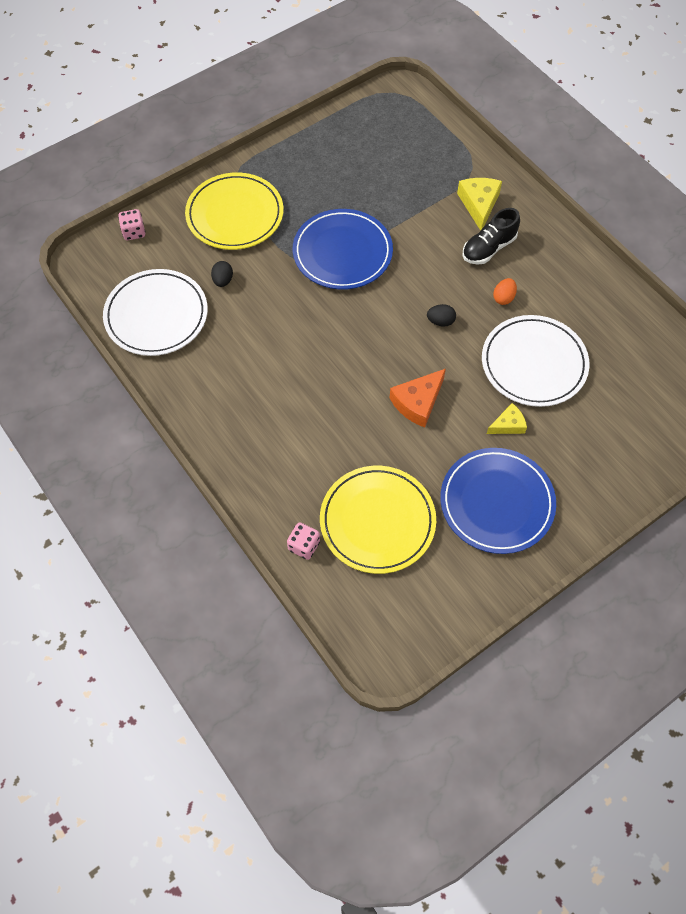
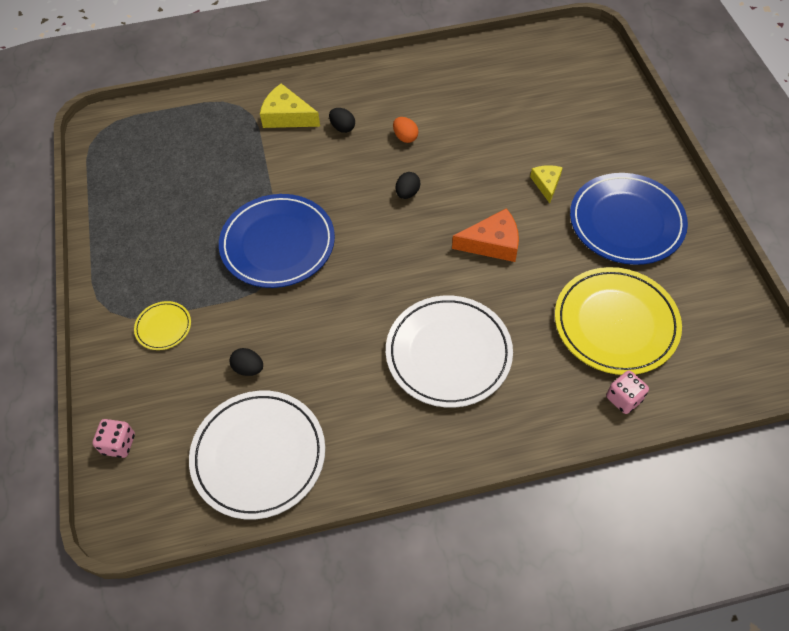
camera: 65 degrees left, 5 degrees down
(235, 215) = (163, 327): yellow plate -> yellow plate, size x0.46
(418, 402) = (492, 243): orange cheese -> orange cheese turned 75 degrees counterclockwise
(488, 248) = (342, 128): black shoe -> black egg
(534, 363) = (488, 142): white plate -> white plate (448, 353)

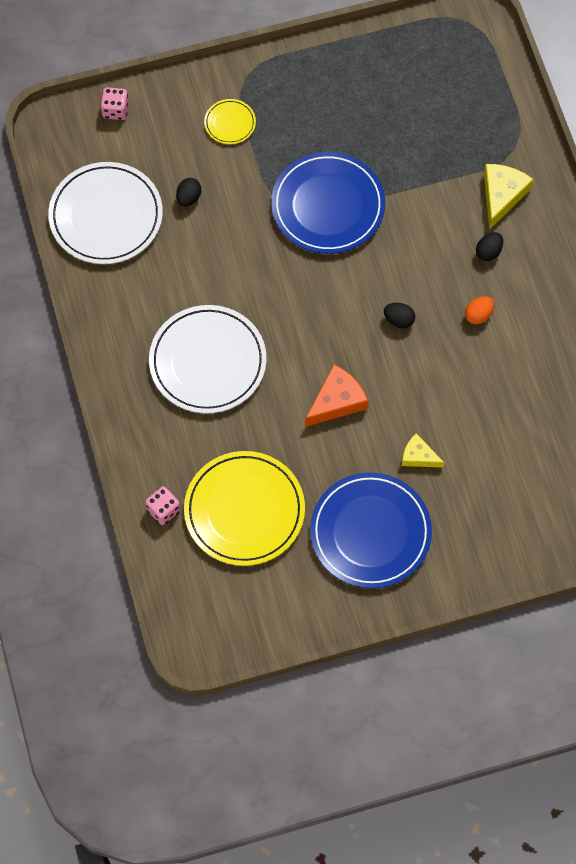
camera: 85 degrees right, 10 degrees up
(492, 243) = (336, 401): orange cheese -> orange cheese turned 120 degrees counterclockwise
(546, 184) = (418, 456): yellow cheese -> yellow cheese turned 150 degrees counterclockwise

